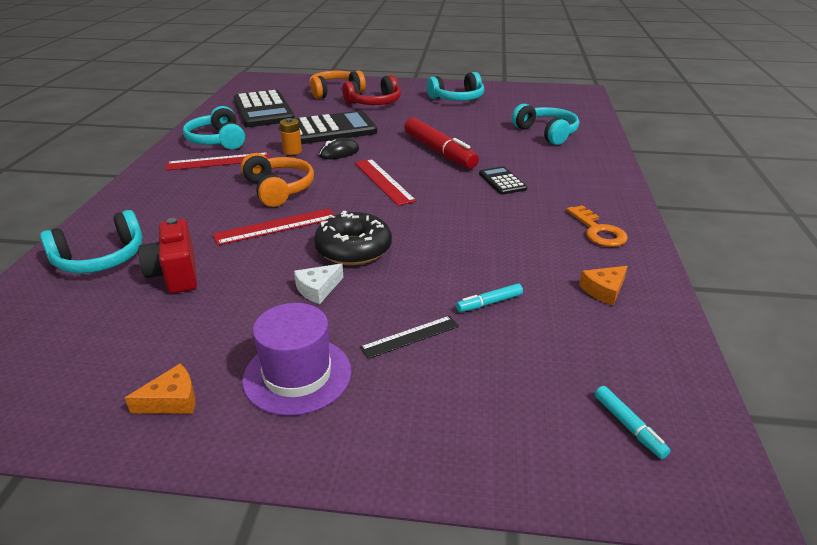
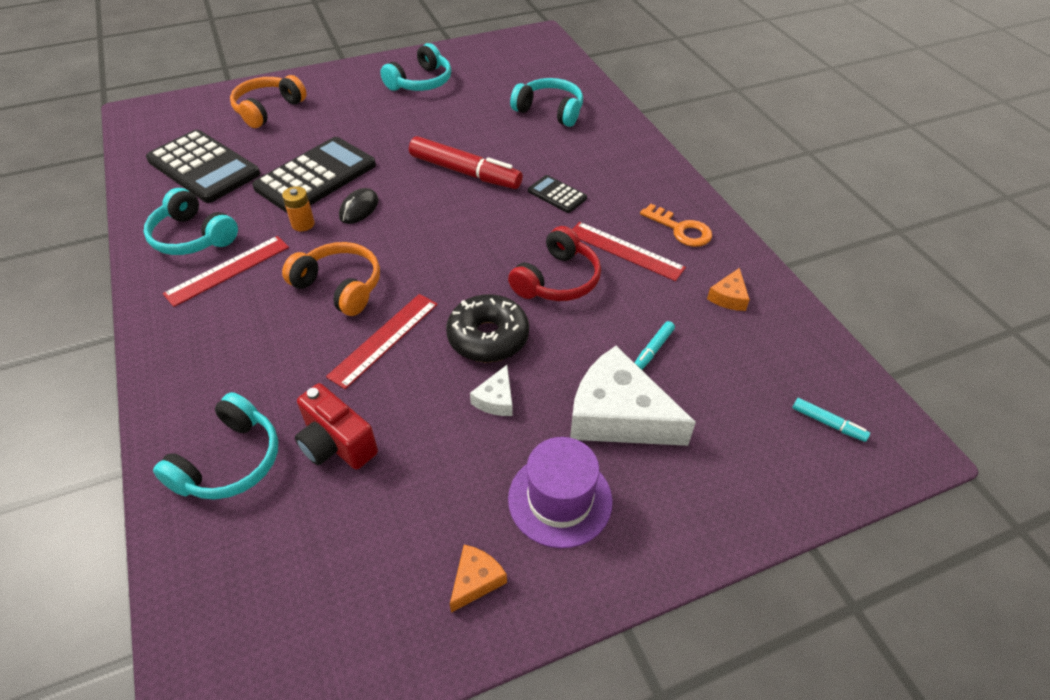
camera: 30 degrees left, 15 degrees up
(374, 102) = (331, 115): red headphones -> red headphones (557, 280)
(383, 181) = (442, 235): red ruler -> red ruler (625, 251)
(410, 337) = (618, 415): black ruler -> white cheese

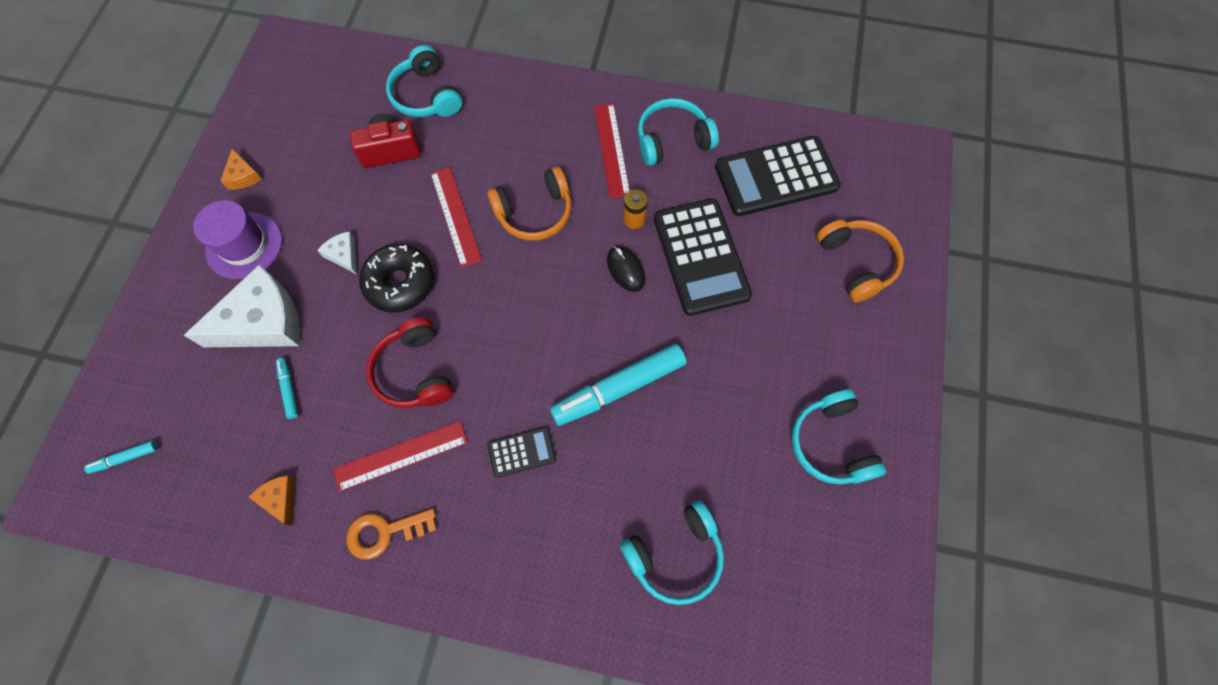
camera: 125 degrees right, 20 degrees up
(465, 172) = (618, 388): red marker -> turquoise marker

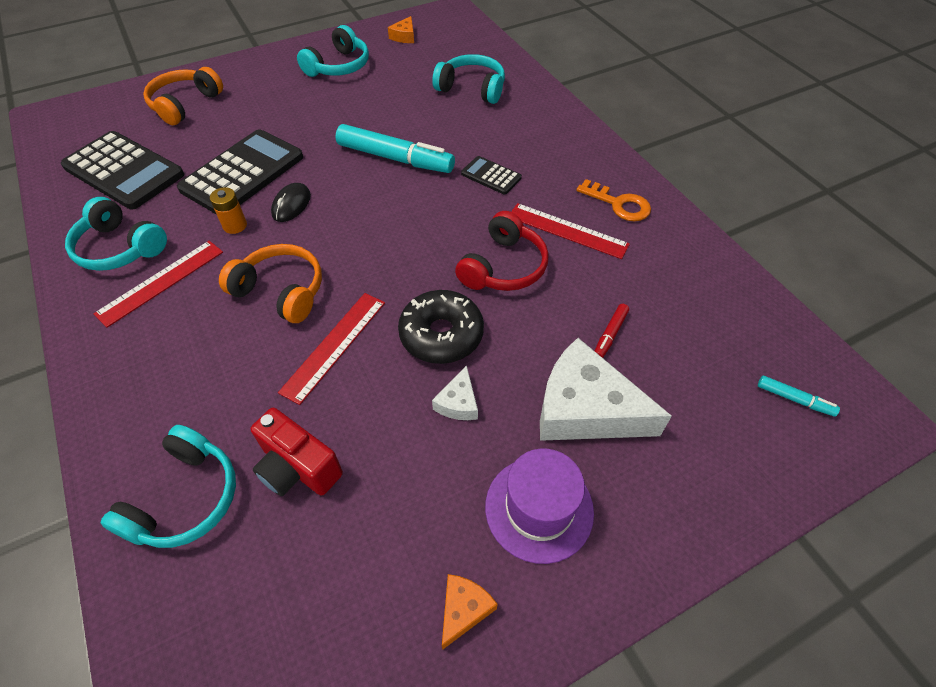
camera: 130 degrees left, 15 degrees down
(280, 499) = (676, 272): orange cheese -> orange cheese (404, 36)
(289, 389) = (610, 334): turquoise marker -> red marker

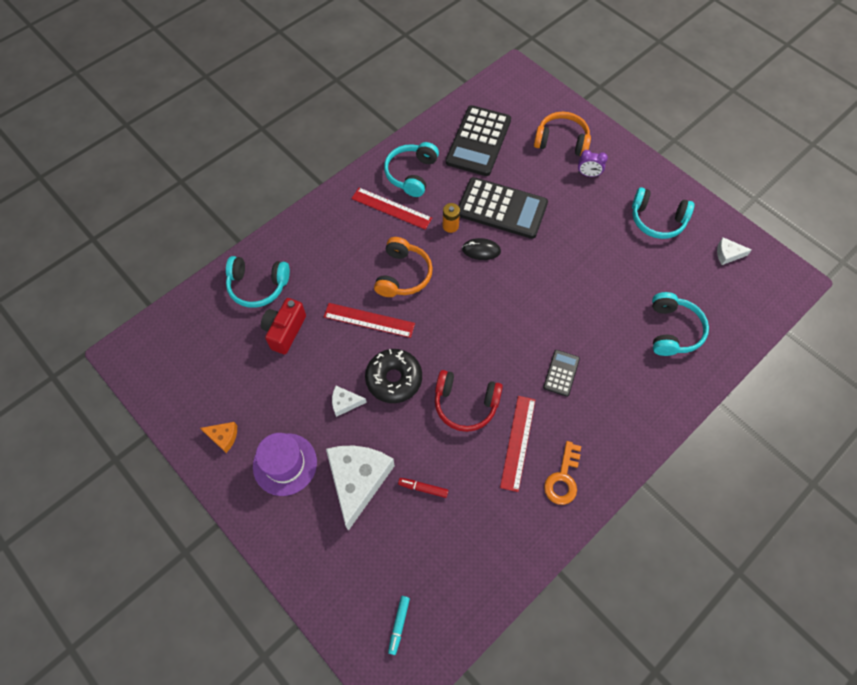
camera: 75 degrees right, 10 degrees up
(247, 96) = (588, 174): none -> purple clock
(395, 158) = (555, 299): turquoise marker -> none
(404, 36) = (728, 254): orange cheese -> white cheese

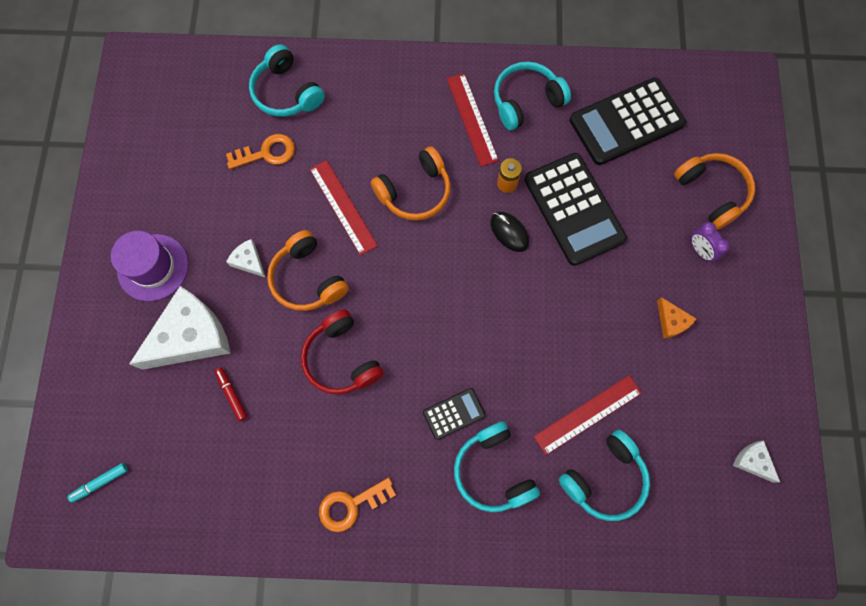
camera: 45 degrees right, 10 degrees up
(223, 437) = (132, 200): orange cheese -> orange cheese (671, 321)
(285, 331) = (267, 153): red camera -> orange key
(394, 379) = (308, 279): black donut -> orange headphones
(518, 442) = (348, 436): red ruler -> red ruler (588, 414)
(657, 220) = (718, 359): turquoise headphones -> turquoise headphones (493, 470)

